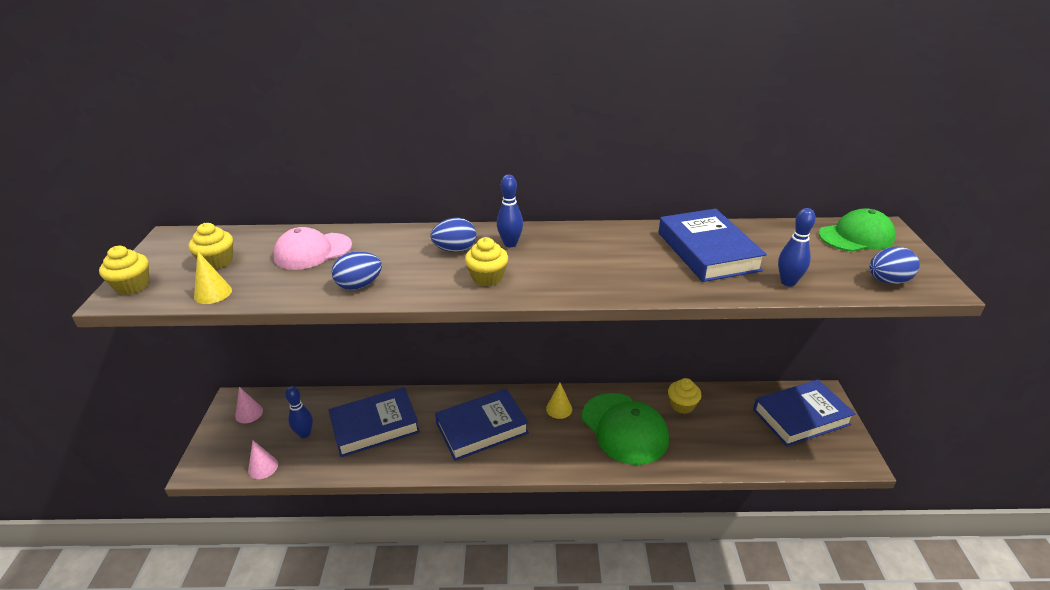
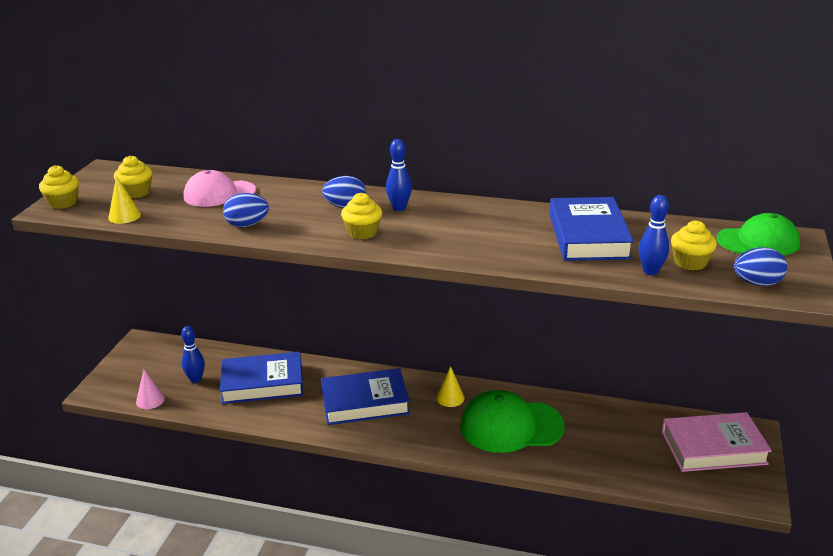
camera: 15 degrees right, 5 degrees down
(249, 413) = (151, 354): pink cone -> none
(624, 428) = (511, 426): green cap -> green cap turned 105 degrees clockwise
(682, 405) = (584, 415): yellow cupcake -> yellow cupcake (690, 262)
(801, 417) = (713, 448): blue book -> pink book

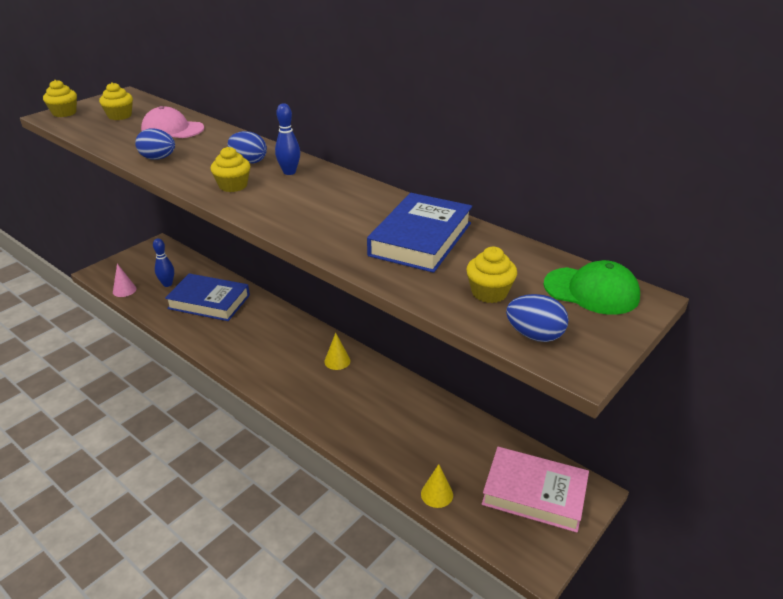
camera: 25 degrees right, 5 degrees up
(124, 216) = (88, 131): yellow cone -> yellow cone (437, 494)
(365, 402) = (268, 342): blue book -> none
(511, 426) = (365, 403): green cap -> none
(650, 271) = (437, 290): blue bowling pin -> none

